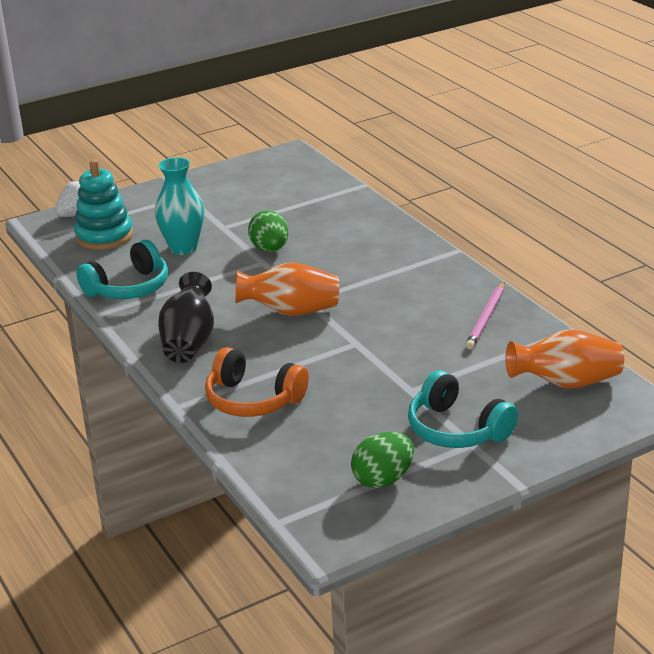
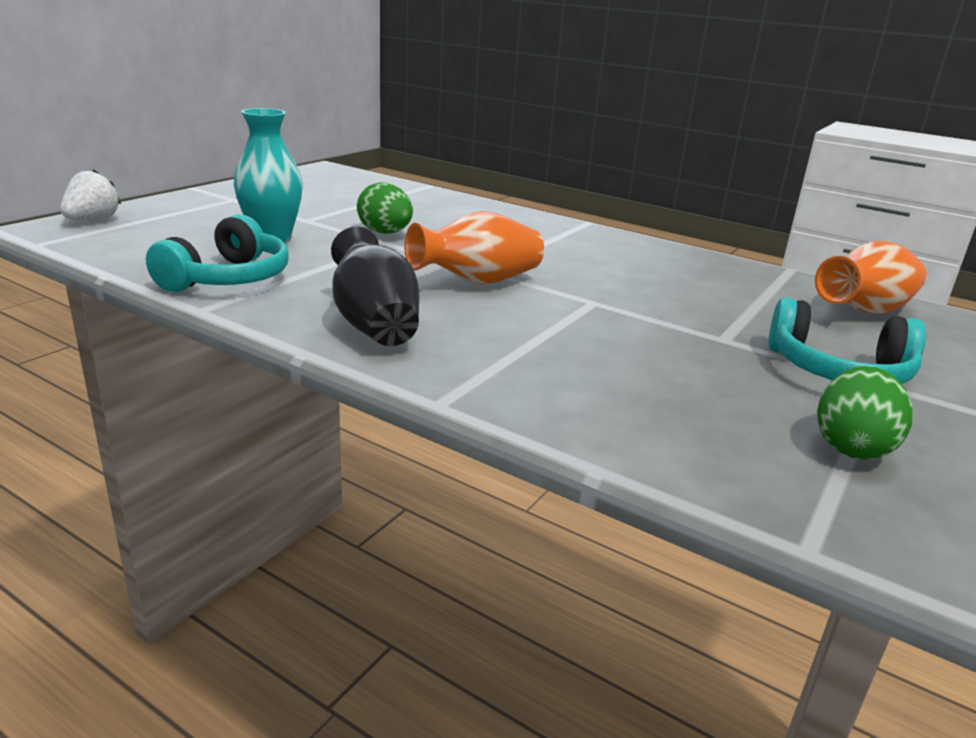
camera: 30 degrees left, 5 degrees down
(104, 236) = (149, 235): turquoise stacking toy -> none
(253, 400) = (543, 377): orange headphones -> none
(486, 318) = (699, 267): pink pencil -> none

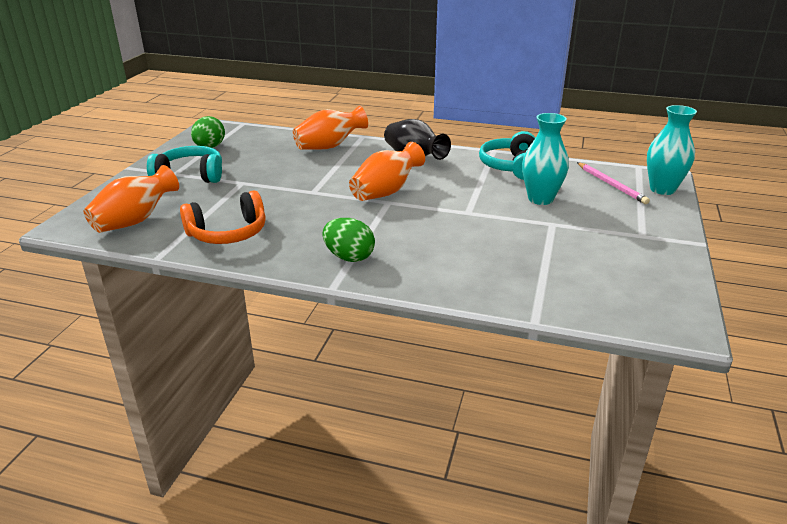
camera: 165 degrees right, 5 degrees up
(93, 220) = (662, 189): white strawberry -> turquoise vase
(142, 234) = (611, 185): none -> pink pencil
(385, 233) = (482, 222): green egg -> green egg (349, 257)
(536, 387) = (329, 146): none -> orange vase
(715, 275) = (228, 233): none -> orange headphones

